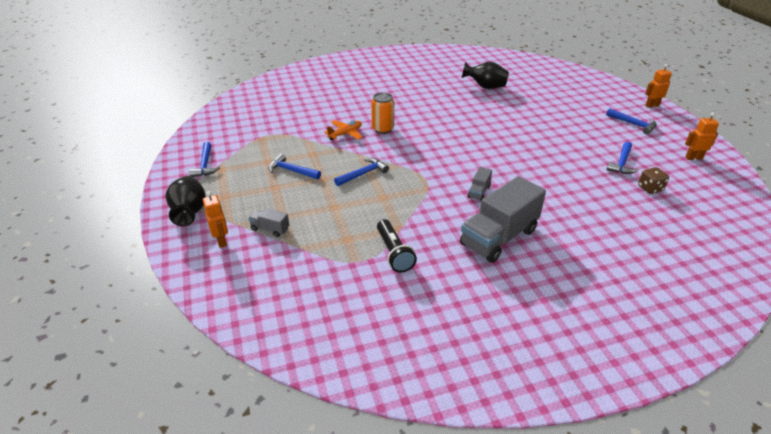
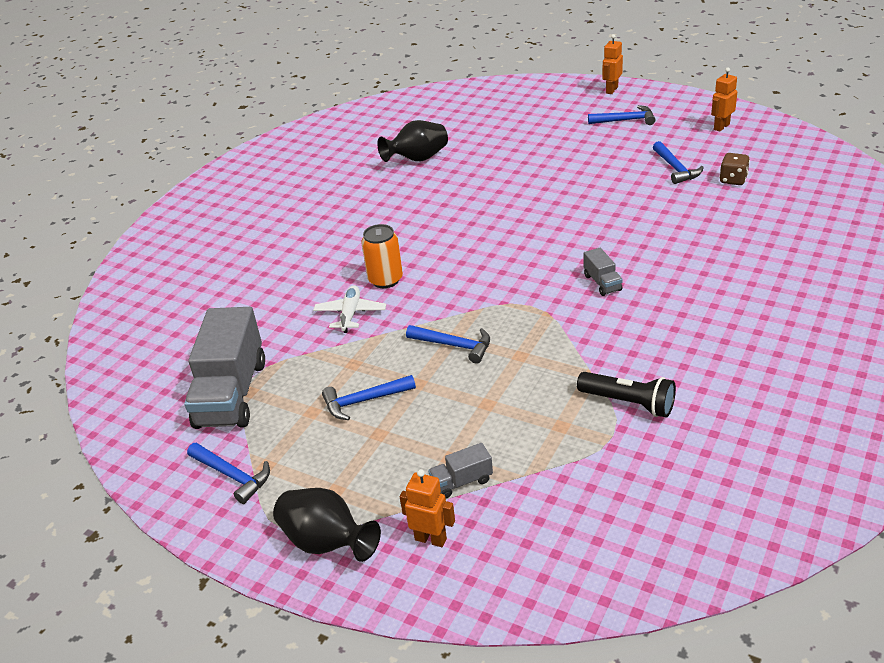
camera: 40 degrees left, 0 degrees up
(345, 134) = (350, 314): orange plane -> white plane
(363, 174) = (454, 345): blue hammer -> blue hammer turned 105 degrees clockwise
(499, 237) = (691, 315): grey truck -> grey truck (231, 394)

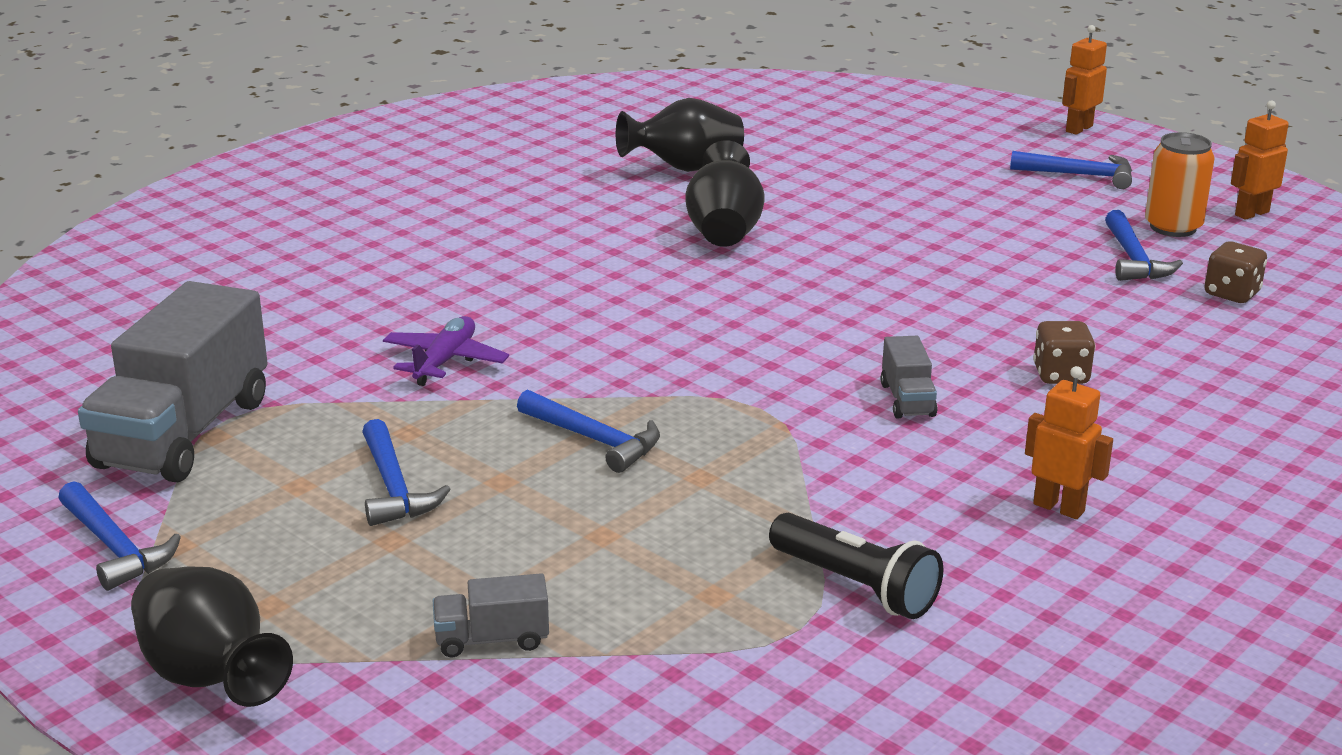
camera: 10 degrees right, 10 degrees down
(350, 314) = (445, 361): white plane -> purple plane
(364, 401) = (394, 488): blue hammer -> blue hammer turned 105 degrees counterclockwise
(385, 280) = (532, 325): orange can -> orange can (1173, 227)
(431, 539) = (389, 712): orange robot -> orange robot (1059, 507)
(458, 197) = (724, 232): none -> black vase
(671, 250) = (1061, 375): none -> brown dice

